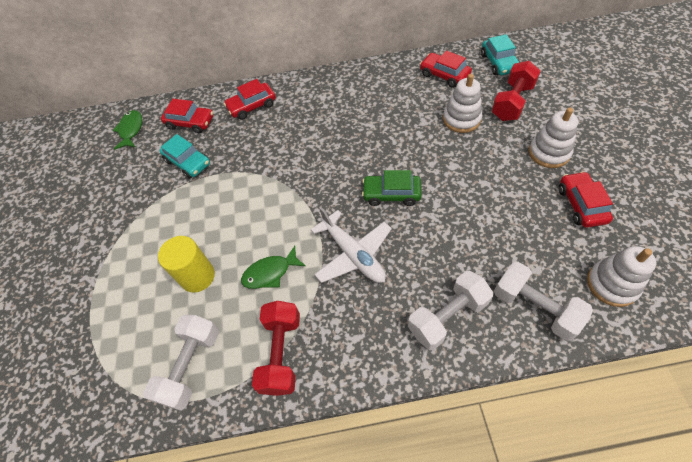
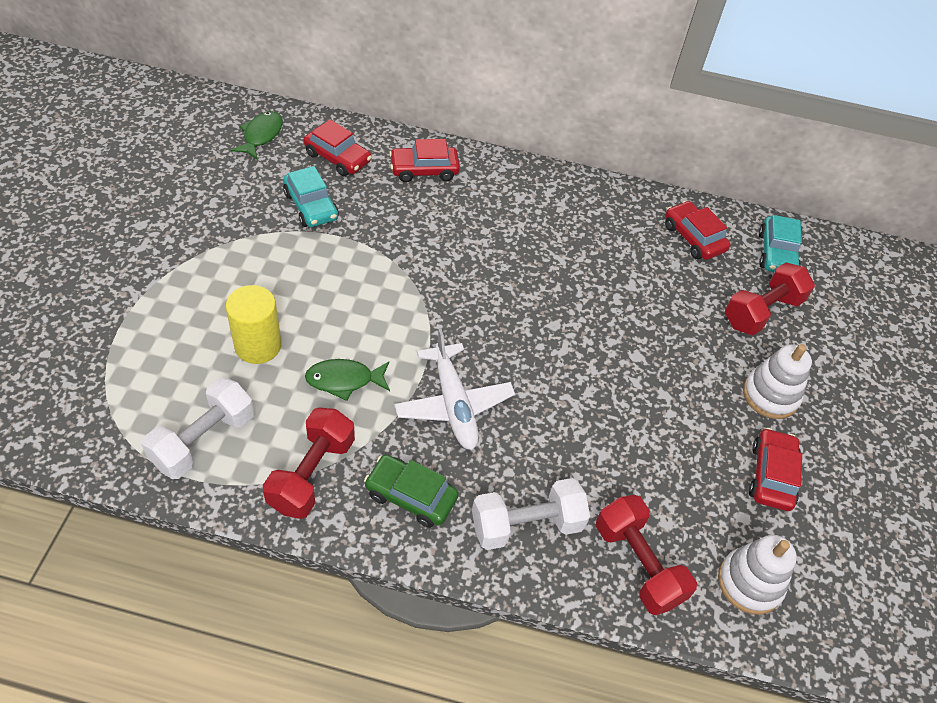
camera: 10 degrees right, 5 degrees down
(391, 194) = (539, 355): green car -> green car (410, 496)
(461, 119) = (682, 304): white stacking toy -> none
(535, 307) = (638, 564): white dumbbell -> red dumbbell

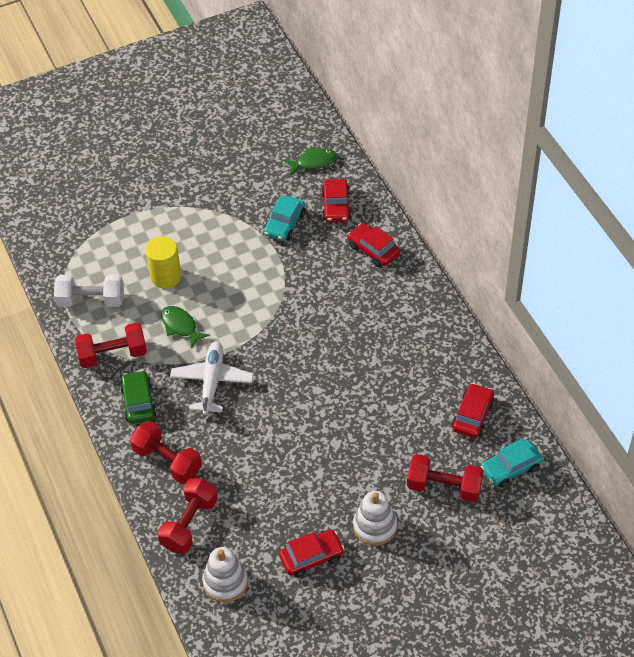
camera: 60 degrees right, 0 degrees up
(453, 404) = (212, 381): white plane -> white plane turned 150 degrees clockwise
(526, 525) = (167, 461): white dumbbell -> red dumbbell

